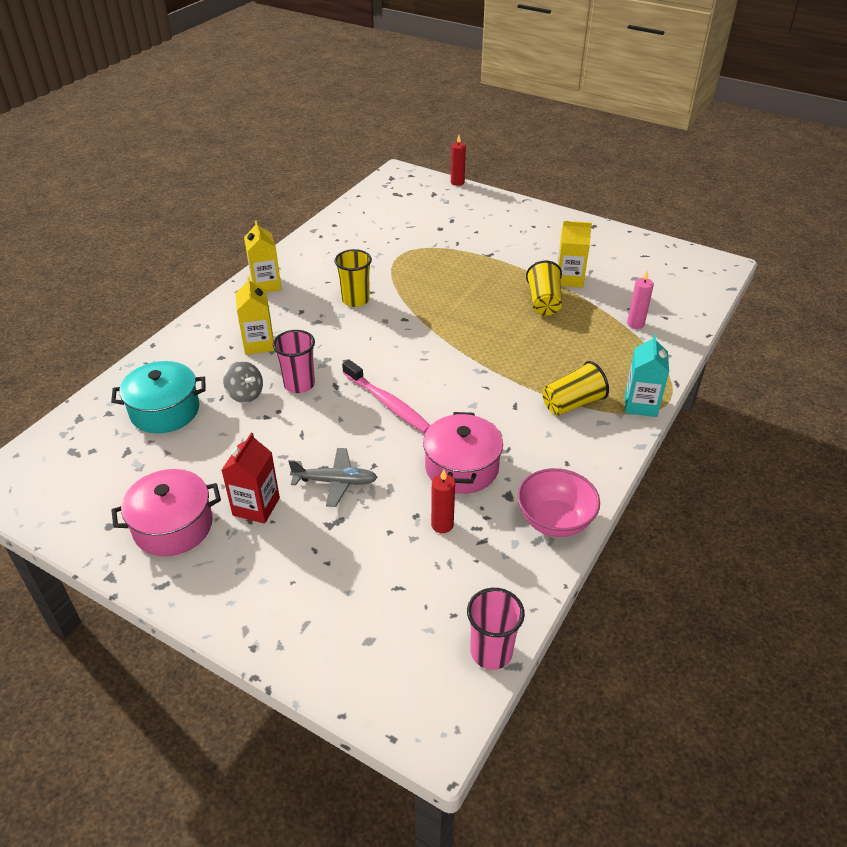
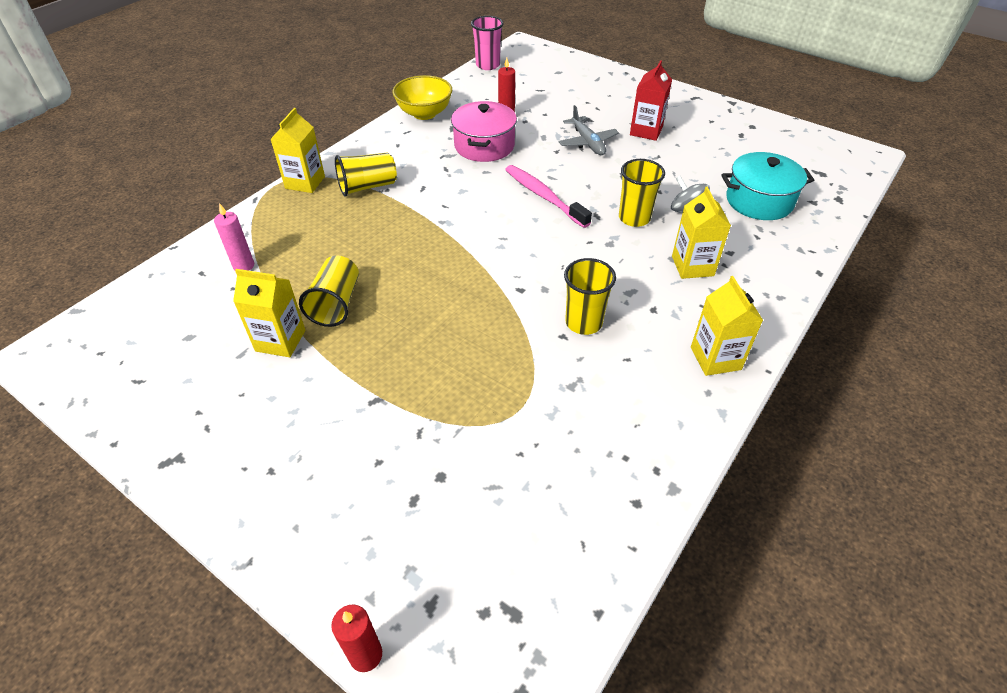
camera: 175 degrees left, 5 degrees up
(173, 526) = (704, 123): pink pot -> none
(299, 384) = (634, 218): pink cup -> yellow cup
(335, 482) = (587, 142): grey plane -> grey plane turned 120 degrees counterclockwise
(554, 521) = (424, 113): pink bowl -> yellow bowl
(640, 405) = (305, 182): turquoise carton -> yellow carton

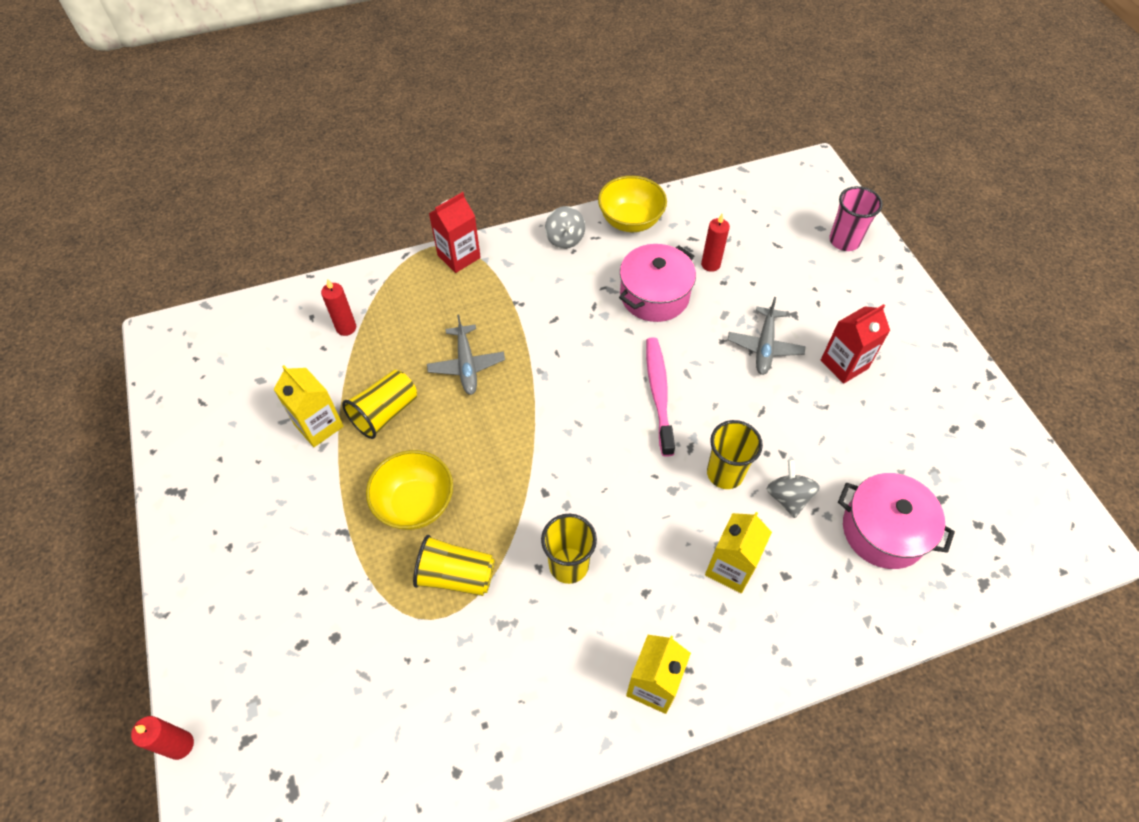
camera: 35 degrees right, 10 degrees up
(243, 266) = (346, 328): pink candle -> red candle
(305, 182) = (459, 256): yellow carton -> red carton
(367, 187) = (507, 291): yellow cup -> yellow cup (456, 575)
(378, 243) = (466, 365): none -> grey plane
(384, 141) = (565, 239): none -> grey spinning top
(422, 348) = (415, 504): none -> yellow bowl
(487, 65) = (750, 181): pink cup -> pink cup (844, 241)
(759, 201) = (883, 531): turquoise pot -> pink pot

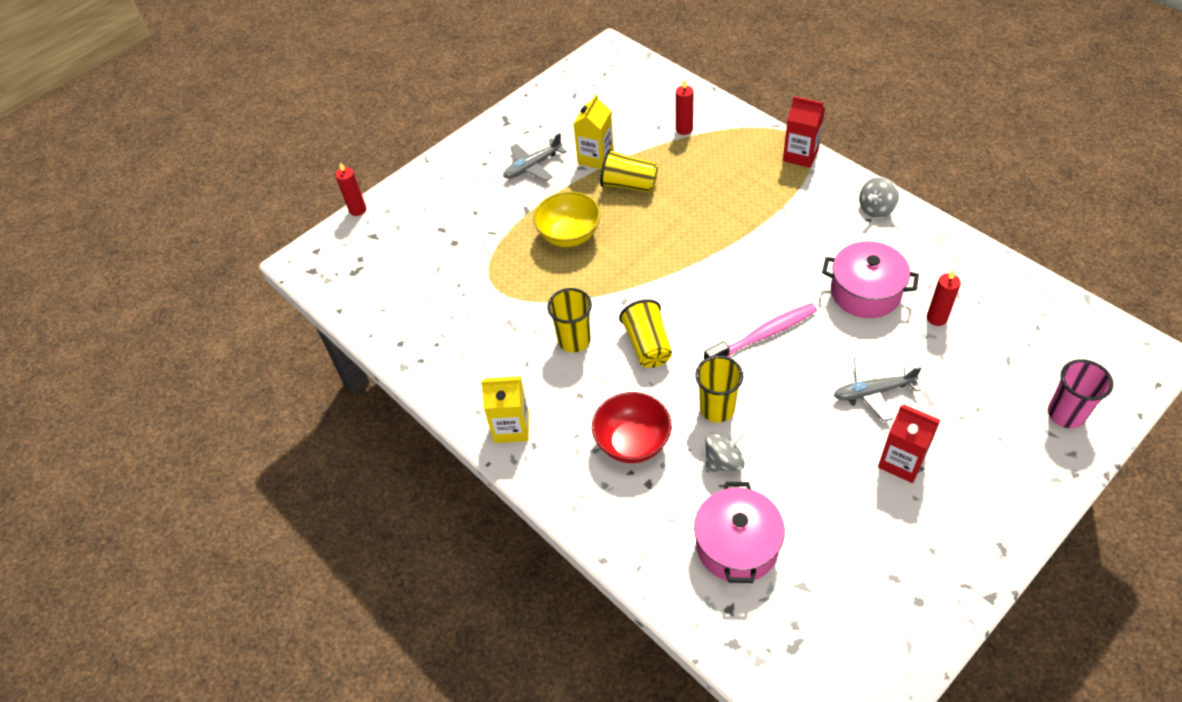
camera: 70 degrees right, 5 degrees down
(456, 575) = (529, 282): yellow cup -> yellow cup (648, 345)
(466, 365) = (702, 207): grey plane -> grey plane (533, 166)
(630, 221) = (937, 242): yellow bowl -> none
(730, 567) = (632, 442): yellow carton -> red bowl

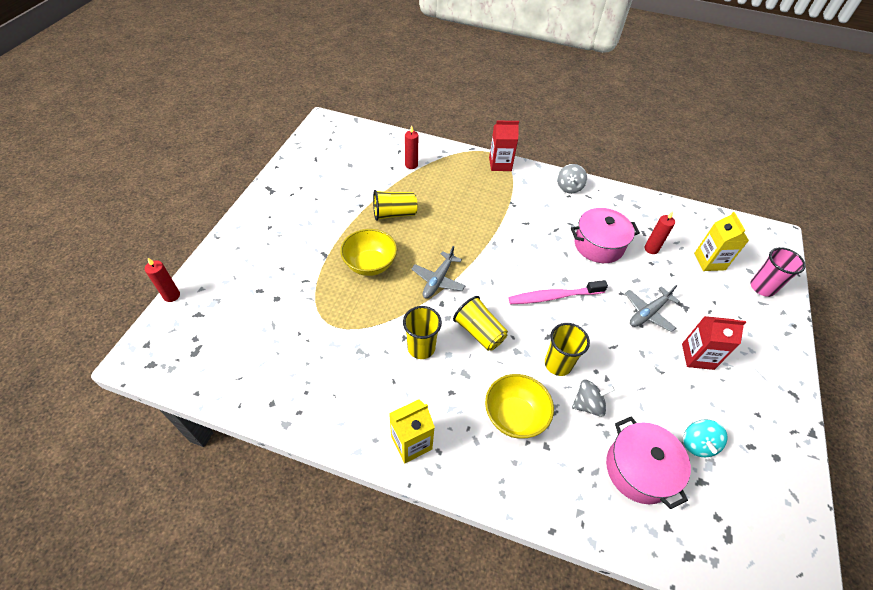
camera: 35 degrees left, 0 degrees up
(533, 166) = (311, 219): grey plane -> grey plane (438, 280)
(595, 157) = (357, 200): yellow carton -> yellow carton (709, 261)
(632, 442) = (514, 416): red bowl -> yellow bowl
(723, 461) = (588, 404): grey spinning top -> grey spinning top turned 45 degrees clockwise
(763, 335) = (554, 296): pink toothbrush -> pink toothbrush turned 135 degrees counterclockwise
(827, 549) = (697, 444): none -> turquoise spinning top

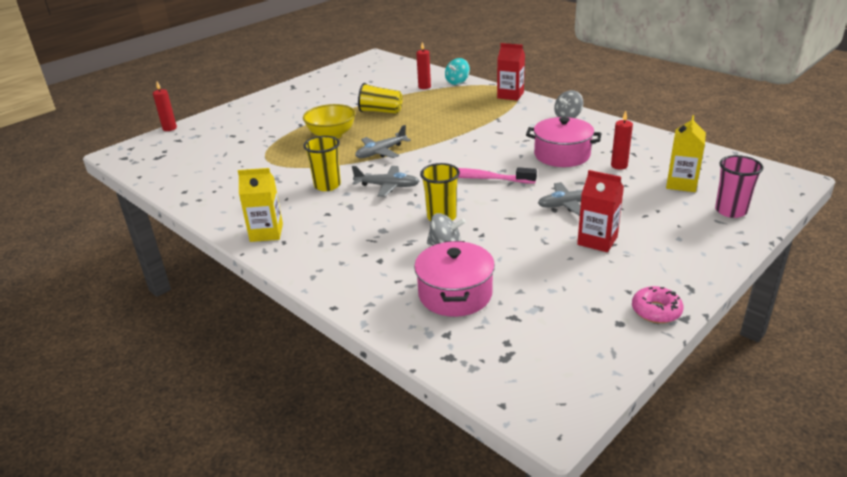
camera: 30 degrees right, 20 degrees down
(479, 332) = (387, 186): yellow cup -> grey plane
(514, 416) = (368, 238): yellow bowl -> none
(697, 444) = (535, 293): turquoise spinning top -> turquoise spinning top (457, 82)
(790, 432) = (656, 311): none -> pink donut

